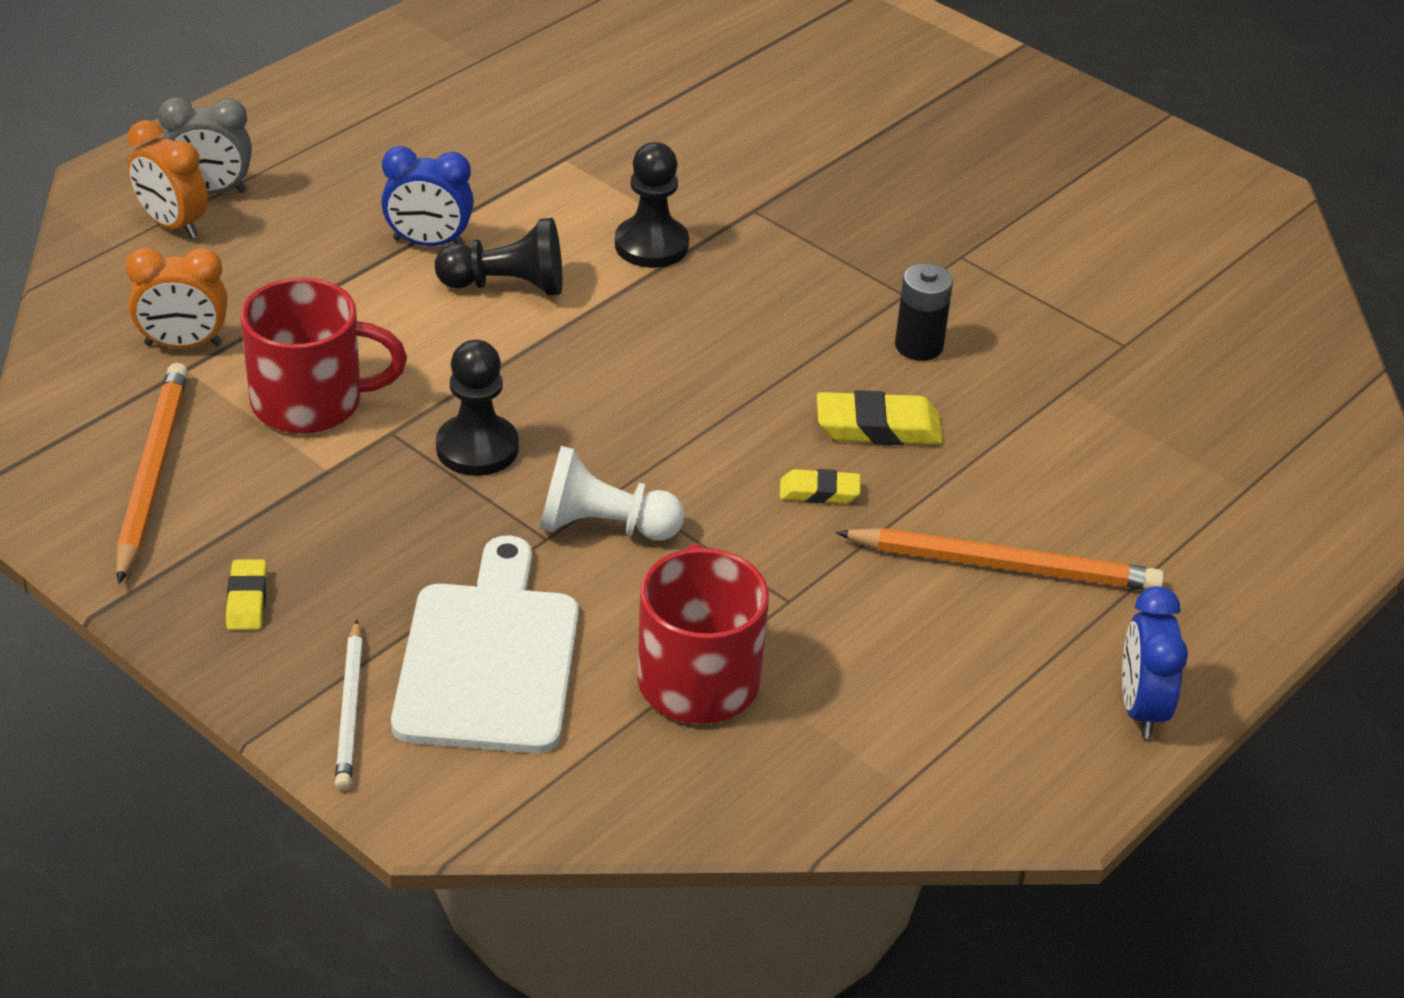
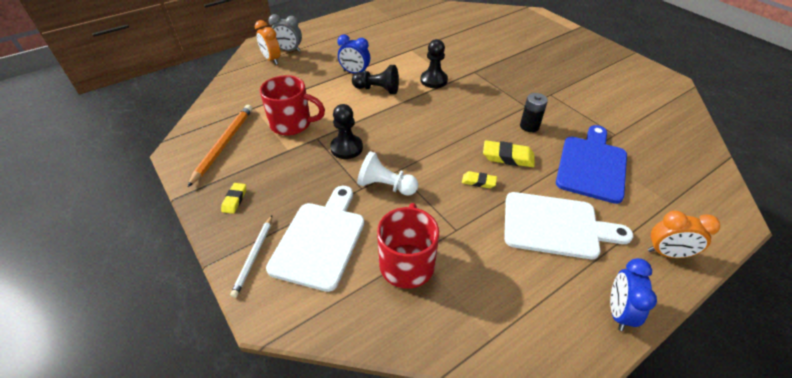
camera: 15 degrees right, 5 degrees up
(183, 345) = (257, 99): orange clock -> orange clock (667, 253)
(1004, 565) = (555, 226): orange pencil -> white cutting board
(1074, 426) = (592, 165): none -> blue cutting board

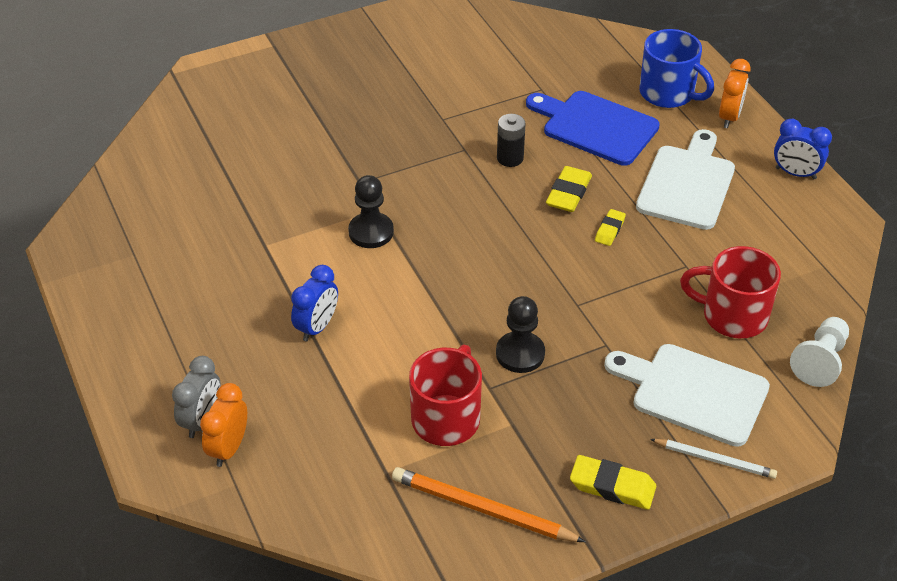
camera: 80 degrees left, 0 degrees up
(234, 200) = (612, 486): yellow eraser -> yellow eraser, size x1.64
(271, 59) = (228, 448): orange clock -> orange clock turned 135 degrees clockwise
(377, 89) = (377, 303): black pawn -> none
(386, 186) = (605, 319): white pawn -> white pawn (820, 361)
(667, 207) = (668, 93): none -> blue mug

